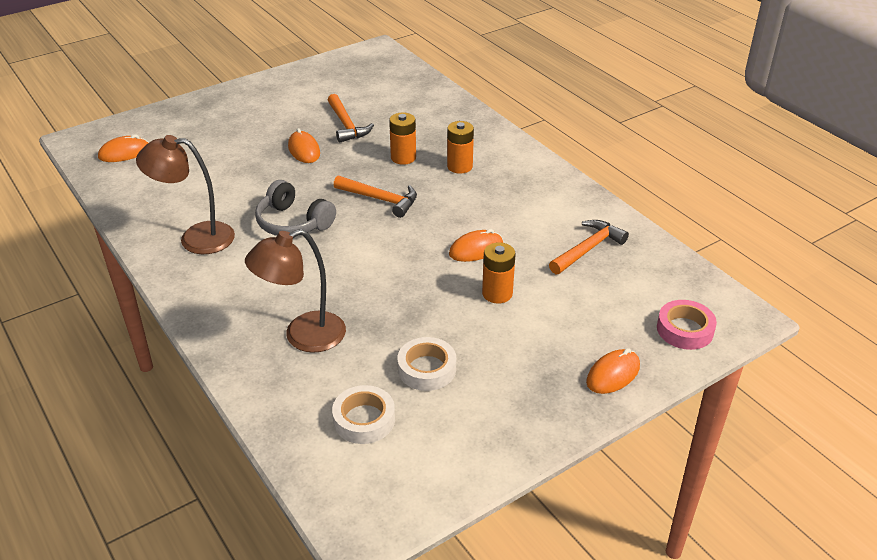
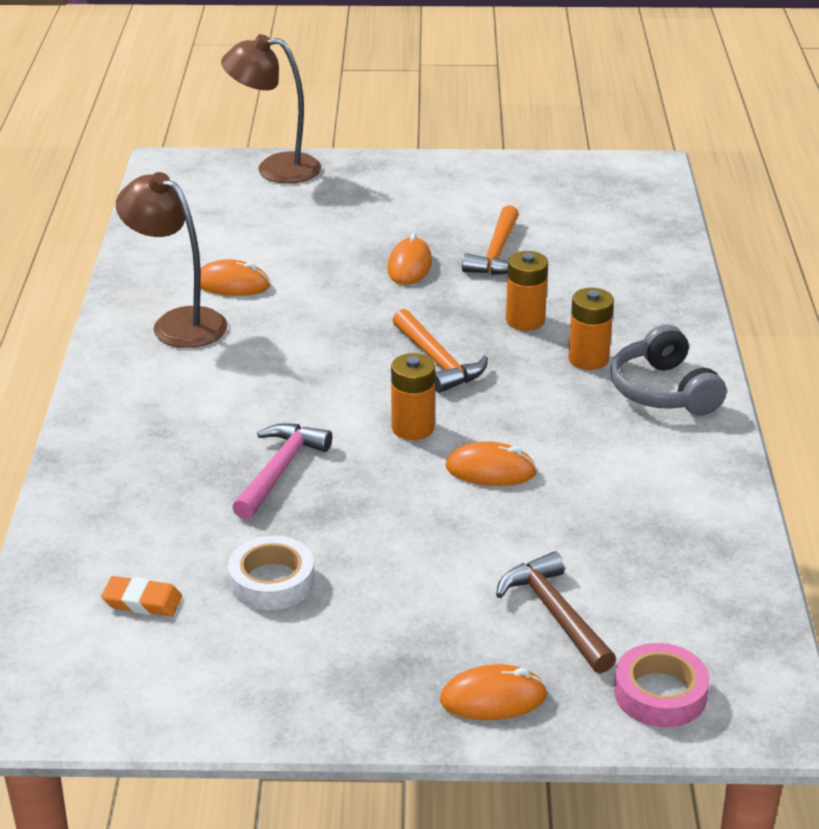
camera: 35 degrees right, 5 degrees down
(124, 153) = (202, 196): orange mouse -> orange mouse (232, 284)
(293, 223) = (303, 348): grey headphones -> grey headphones (663, 391)
(303, 336) = (175, 481): brown lamp -> brown lamp (275, 168)
(359, 301) = (279, 470): none -> pink hammer
(364, 419) = (142, 601): white tape -> orange eraser
(497, 293) = (456, 534): orange battery -> orange battery (413, 428)
(588, 249) = (644, 533): orange hammer -> none
(593, 313) = (555, 614): none -> brown hammer

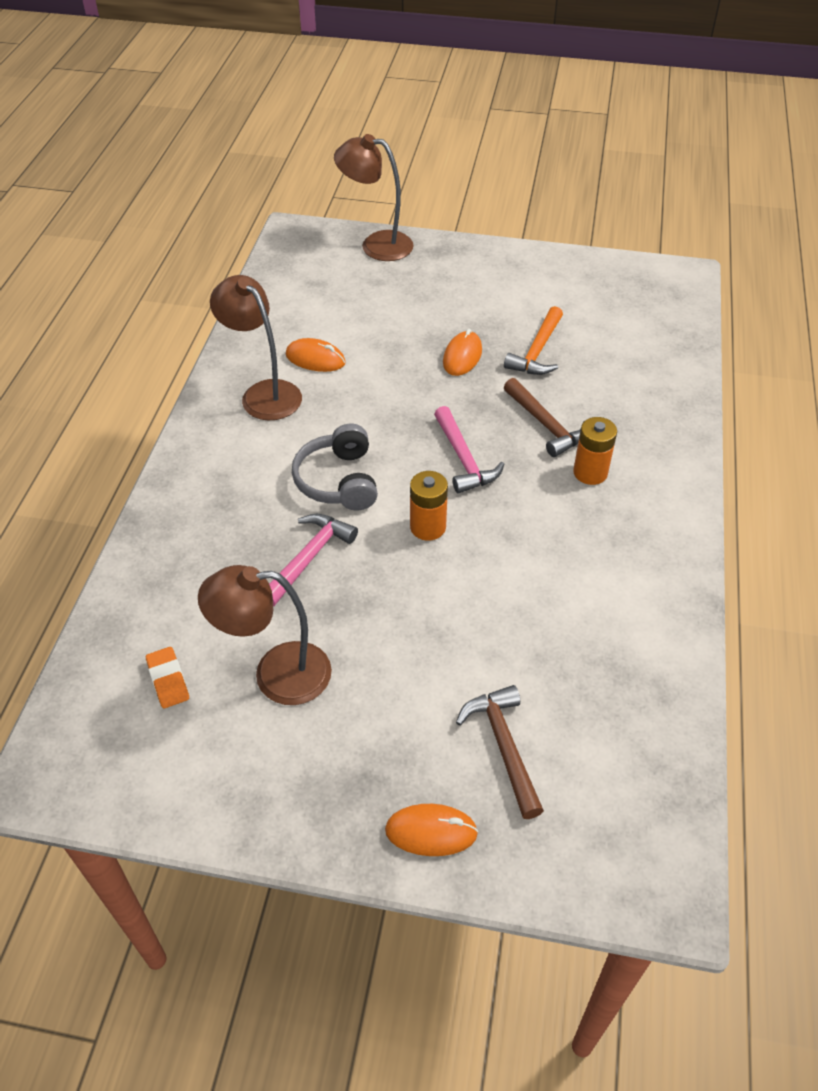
camera: 10 degrees right, 15 degrees up
(142, 601) = (168, 680): orange eraser -> orange eraser turned 45 degrees clockwise
(272, 581) = (276, 674): white tape -> brown lamp
(437, 361) = (463, 459): orange hammer -> pink hammer
(490, 470) = (482, 581): orange mouse -> none
(525, 320) = (545, 425): orange battery -> brown hammer
(660, 693) = (575, 850): pink tape -> none
(663, 391) = (647, 515): grey headphones -> grey headphones (338, 481)

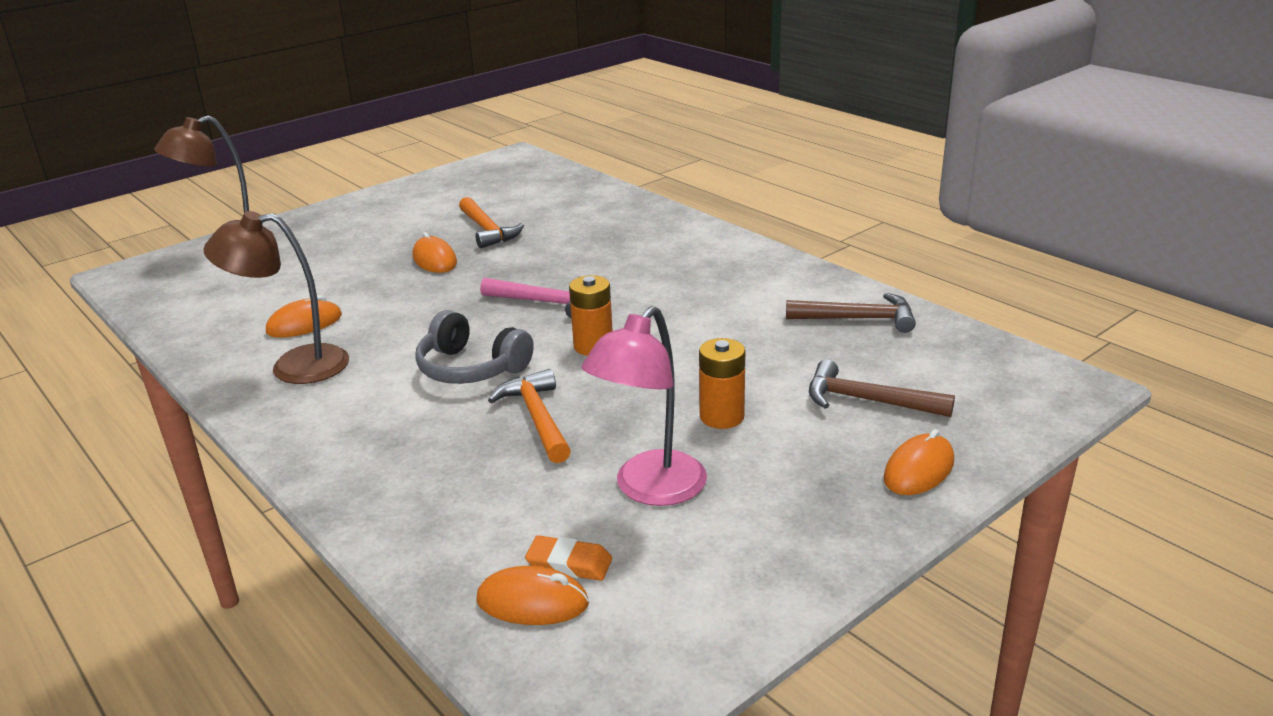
camera: 50 degrees left, 20 degrees down
(120, 685) = (532, 602): none -> orange mouse
(276, 674) = (650, 489): brown lamp -> pink lamp
(309, 558) = (537, 418): pink hammer -> orange hammer
(545, 425) = (568, 257): brown hammer -> brown hammer (858, 319)
(590, 472) = (645, 259): orange battery -> orange battery (722, 417)

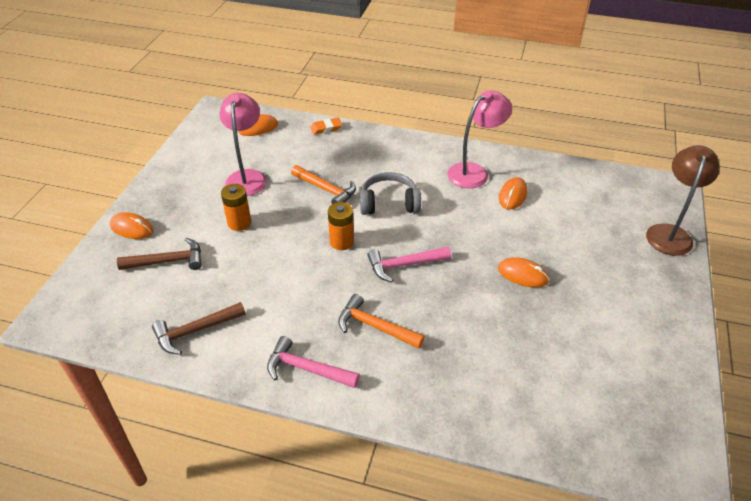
camera: 145 degrees right, 15 degrees up
(294, 366) = (474, 172): brown lamp -> pink lamp
(487, 230) = (534, 324): orange hammer -> orange hammer (375, 326)
(569, 564) = (256, 142): orange eraser -> orange eraser (326, 128)
(746, 261) = (307, 369): none -> pink hammer
(918, 470) = (132, 228): orange mouse -> orange mouse turned 75 degrees counterclockwise

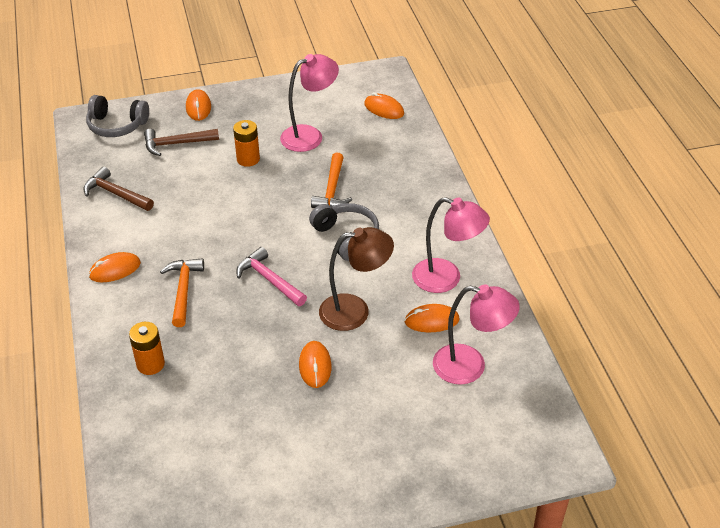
camera: 60 degrees right, 0 degrees up
(90, 295) = (117, 125): none -> grey headphones
(168, 261) = (176, 144): brown hammer -> brown hammer turned 120 degrees clockwise
(307, 369) = (115, 270): pink hammer -> orange mouse
(326, 128) = (423, 150): orange eraser -> none
(341, 242) = (270, 228): orange battery -> orange battery (150, 364)
(569, 195) = (470, 366): none -> pink lamp
(669, 233) = (473, 471): brown lamp -> brown lamp (355, 311)

